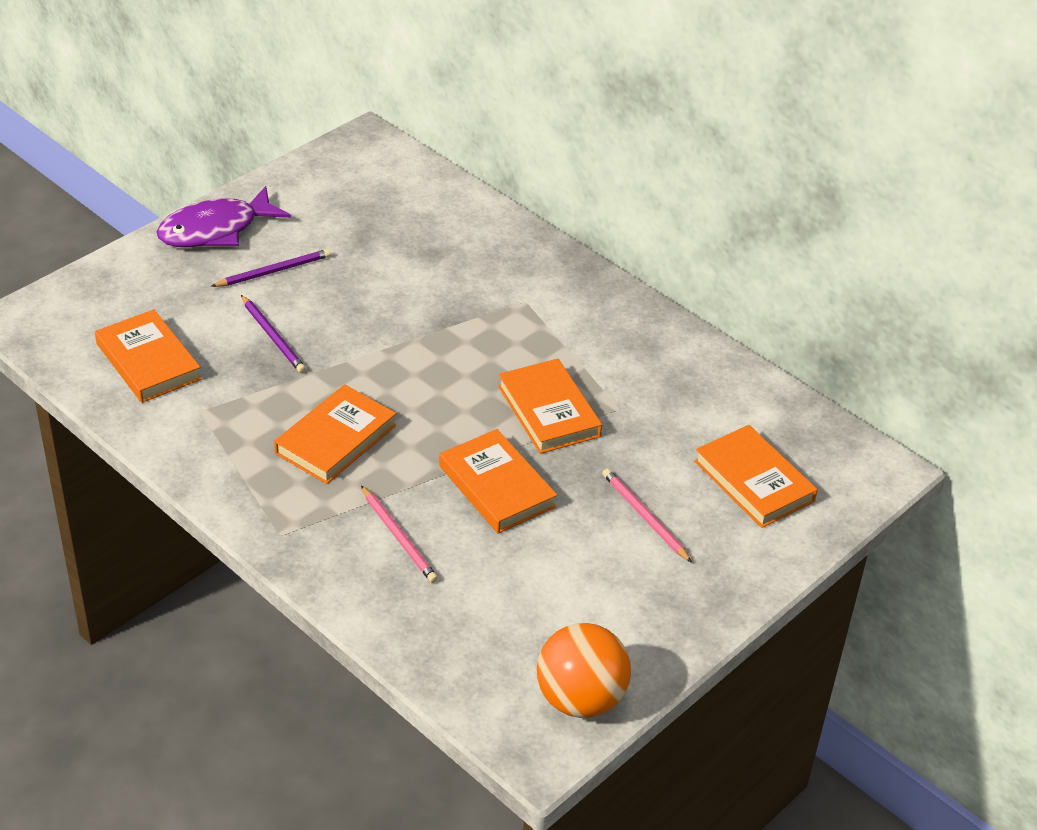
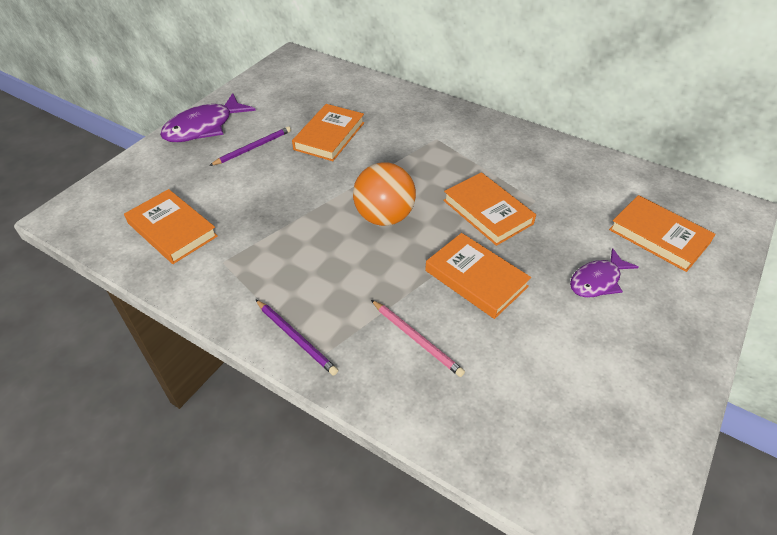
camera: 10 degrees left, 5 degrees up
(273, 337) = (265, 194): purple pencil -> purple pencil (296, 338)
(336, 439) = (337, 264): orange book -> orange book (329, 136)
(580, 699) = (636, 466): orange ball -> orange ball (384, 217)
(644, 517) = (597, 280): pink pencil -> purple fish

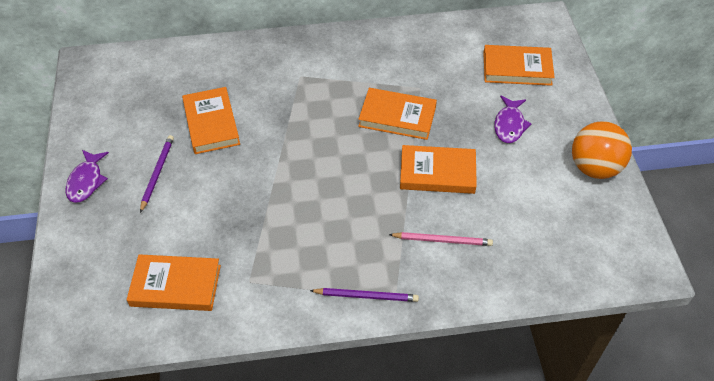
camera: 40 degrees left, 5 degrees up
(204, 127) = (86, 181): purple fish -> purple fish, size x0.64
(384, 217) = (330, 167): orange ball -> orange ball (594, 168)

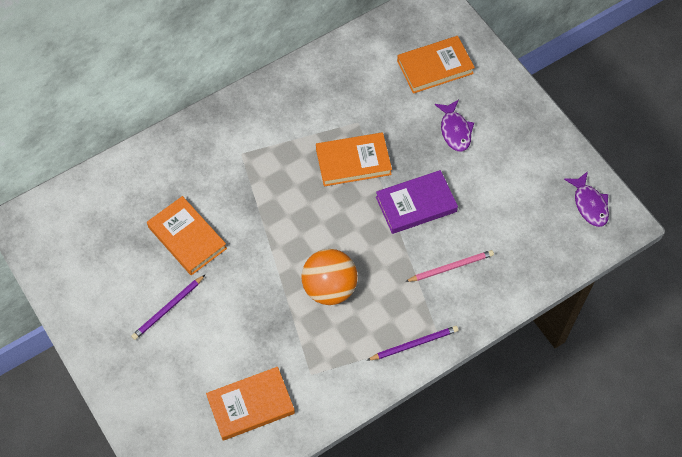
camera: 25 degrees left, 10 degrees up
(86, 181) = (107, 344): purple fish -> purple fish (589, 204)
(157, 173) = (168, 308): purple pencil -> purple pencil turned 120 degrees counterclockwise
(437, 173) = (416, 204): orange book -> purple book
(594, 168) = (543, 145): orange ball -> orange ball (329, 288)

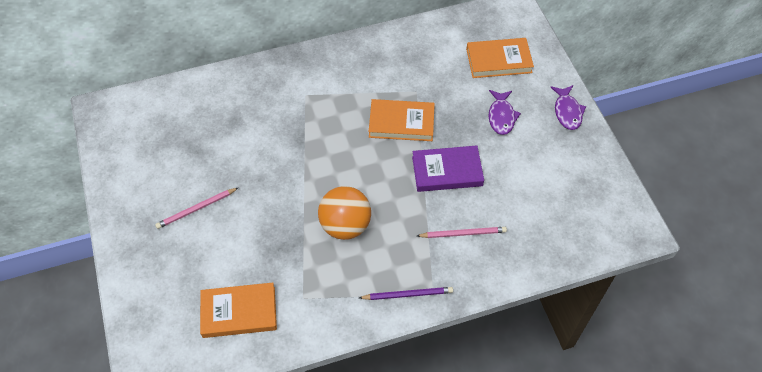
camera: 15 degrees right, 5 degrees down
(168, 308) = (196, 209): purple pencil -> pink pencil
(187, 238) = (234, 153): orange book -> none
(589, 204) = (610, 208): purple fish -> purple fish (567, 112)

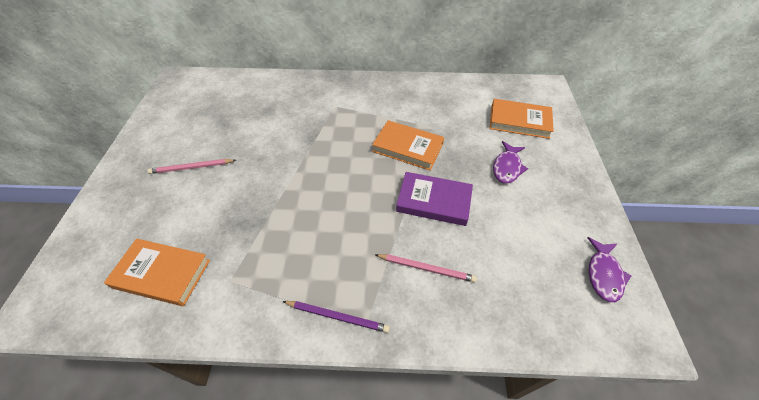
camera: 20 degrees right, 5 degrees down
(345, 225) = (311, 222): orange ball -> none
(567, 112) = (578, 181): purple fish -> purple fish (603, 274)

